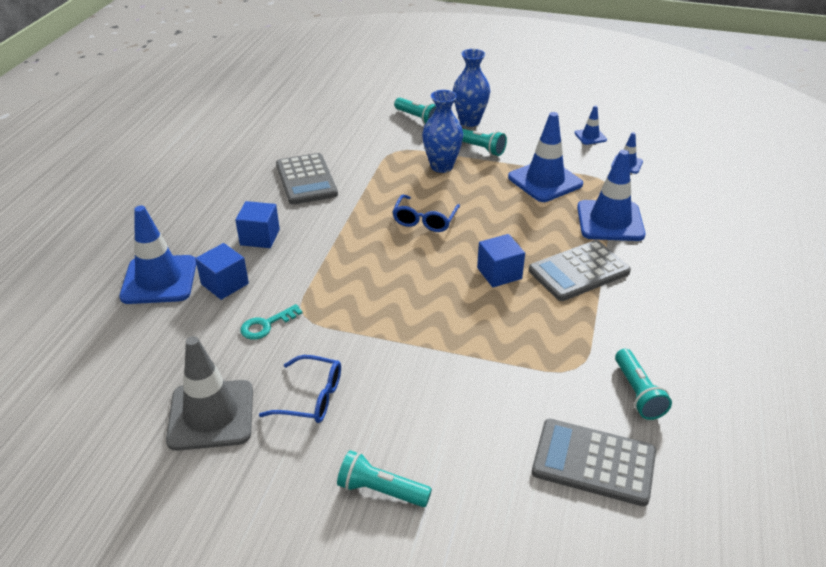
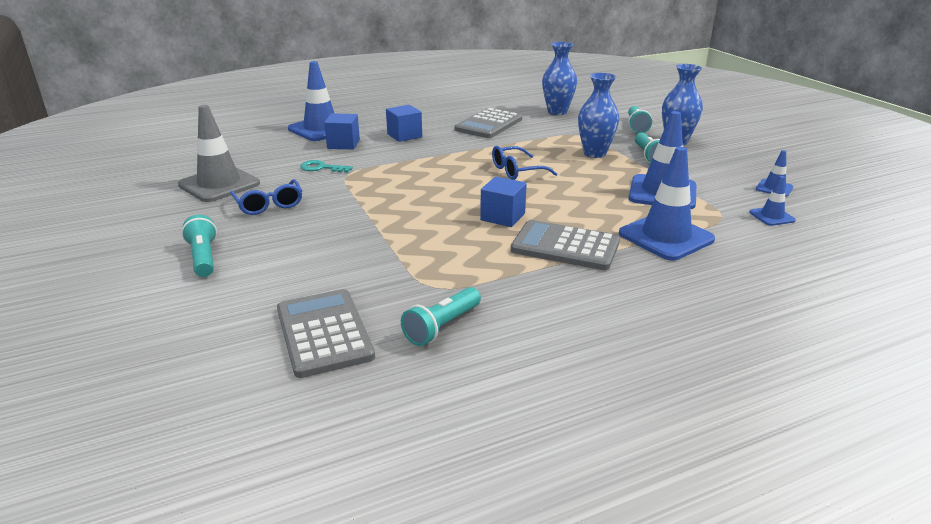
camera: 50 degrees right, 10 degrees down
(332, 133) = (557, 112): none -> blue vase

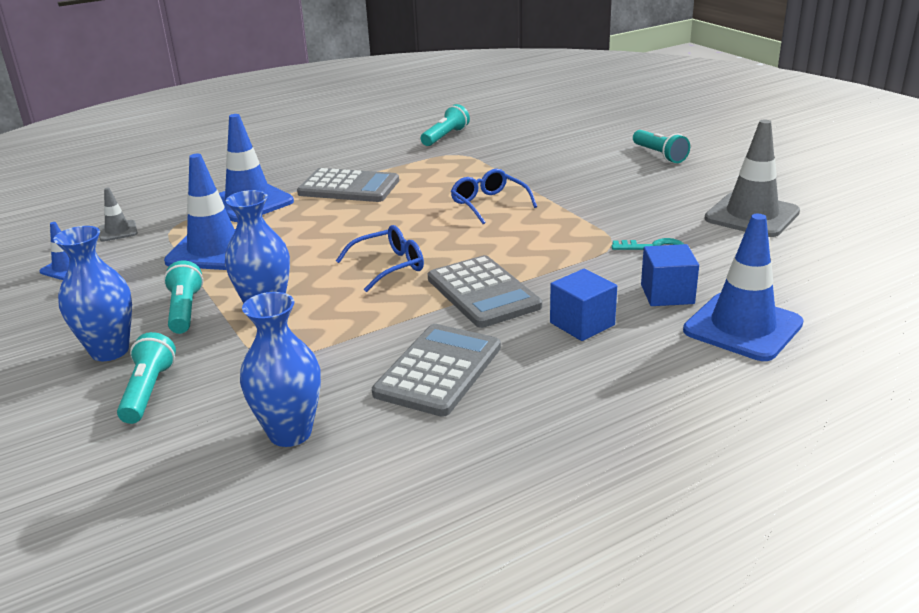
camera: 175 degrees right, 0 degrees up
(269, 205) = (661, 199): blue glasses -> blue glasses (488, 204)
(324, 333) = (521, 128): grey calculator -> grey calculator (483, 292)
(502, 217) = (406, 207): blue cube -> none
(772, 216) = (118, 231): blue traffic cone -> grey traffic cone

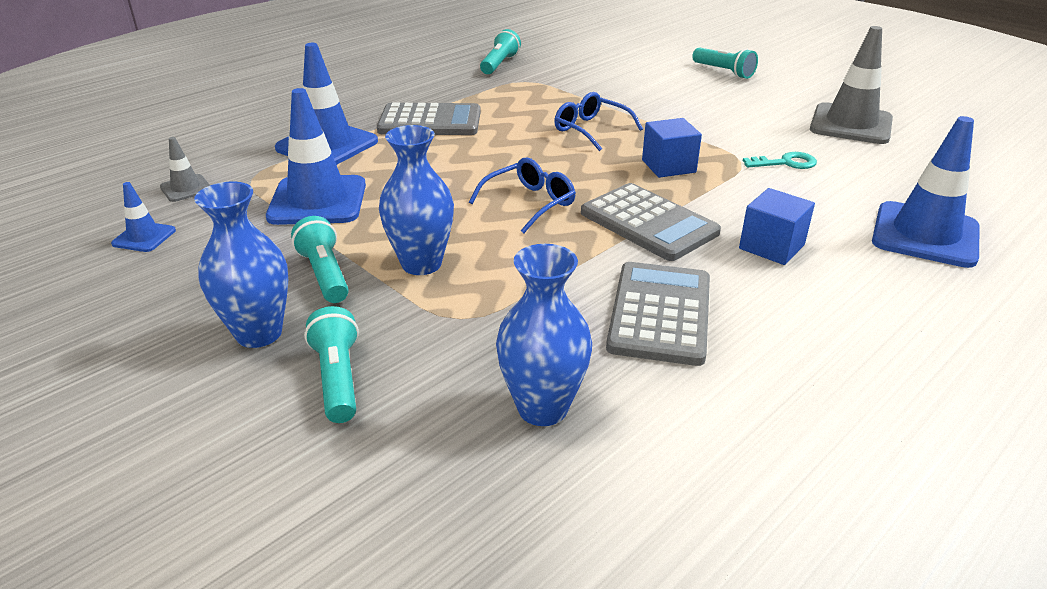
camera: 15 degrees left, 5 degrees up
(667, 294) = (831, 208): blue cube -> blue cube (668, 166)

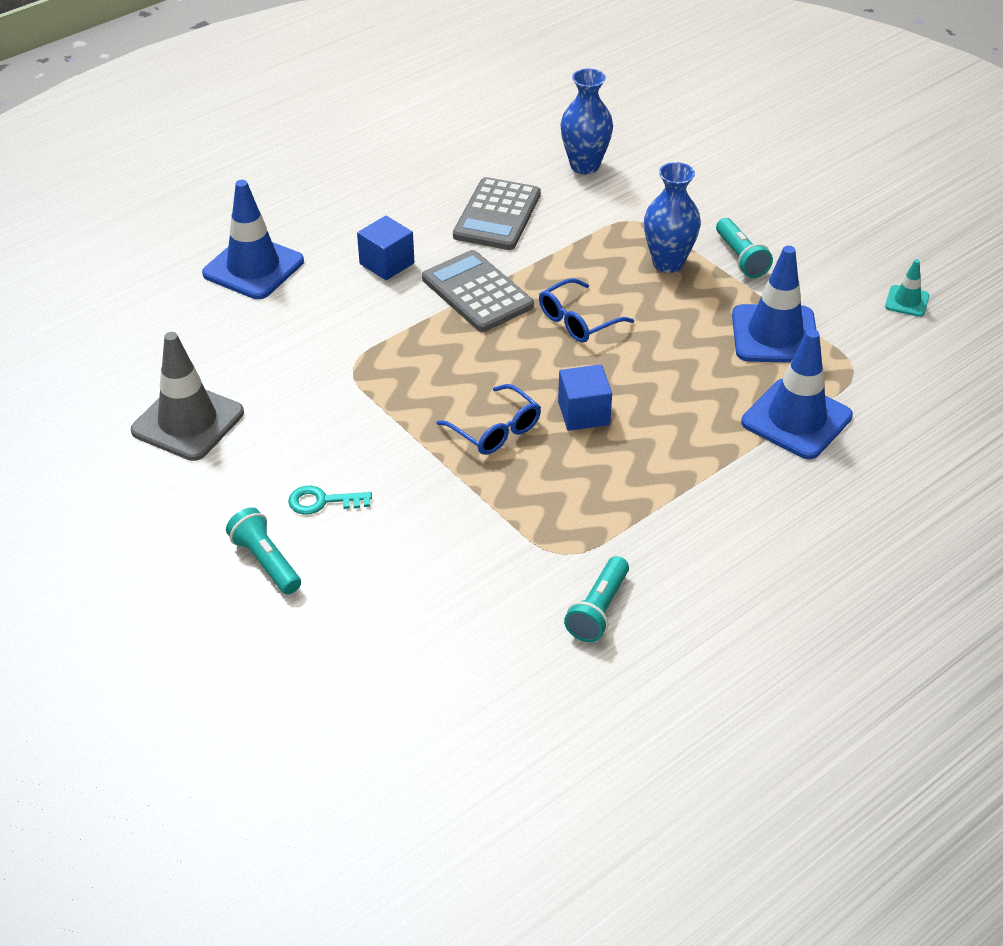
camera: 175 degrees left, 10 degrees up
(144, 237) = (907, 301): blue traffic cone -> turquoise traffic cone
(186, 188) = (910, 358): grey traffic cone -> none
(259, 333) = (769, 216): blue vase -> none
(338, 378) = (707, 187): turquoise flashlight -> none
(430, 121) = (687, 459): grey calculator -> none
(668, 166) = (431, 363): blue cube -> blue cube (583, 413)
(785, 163) = (309, 360): turquoise key -> turquoise key (322, 501)

